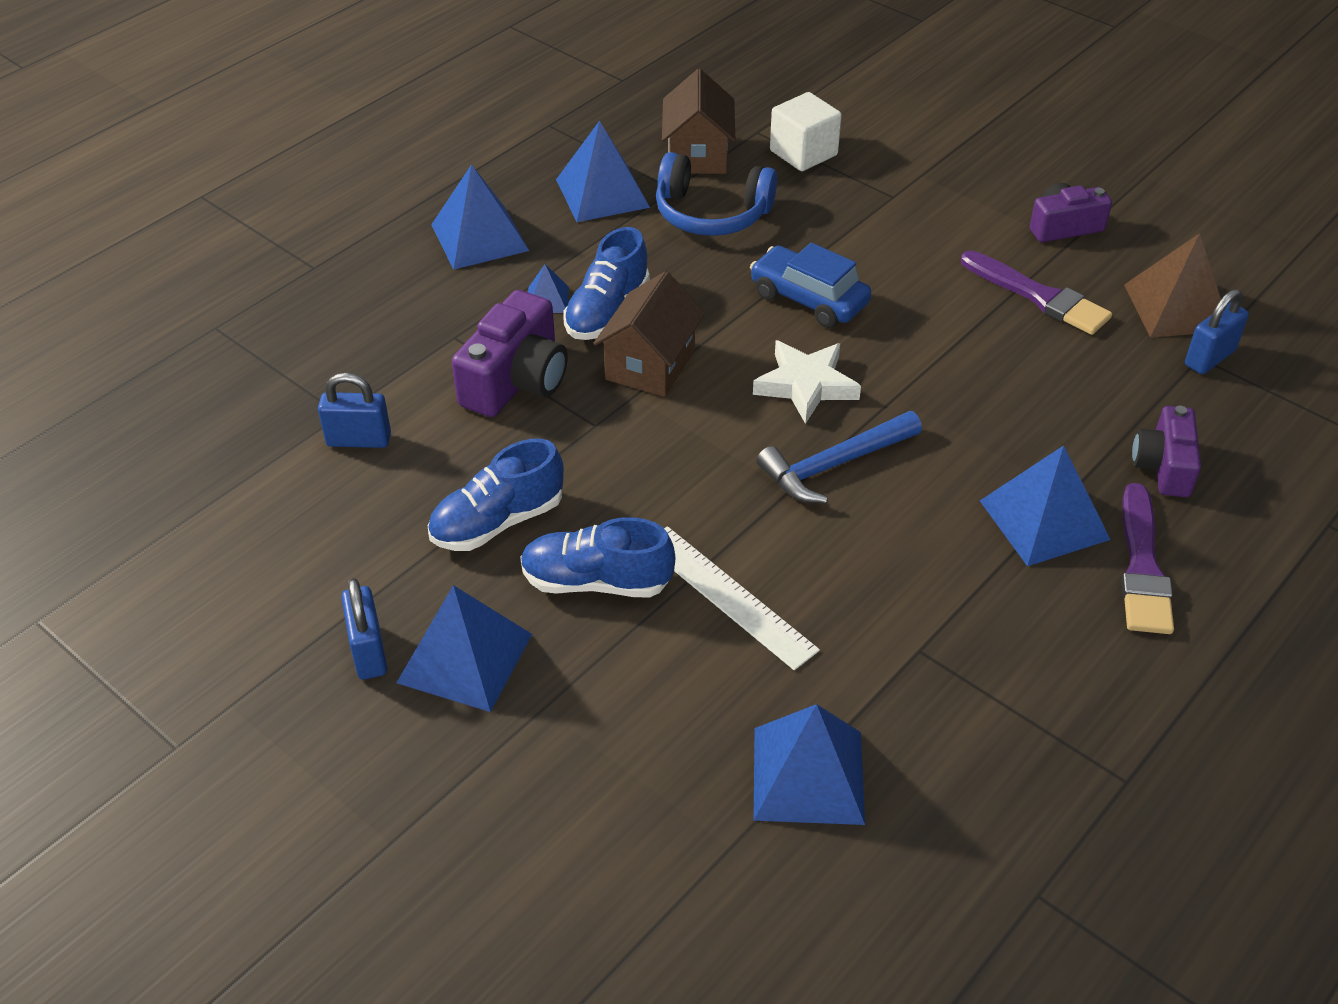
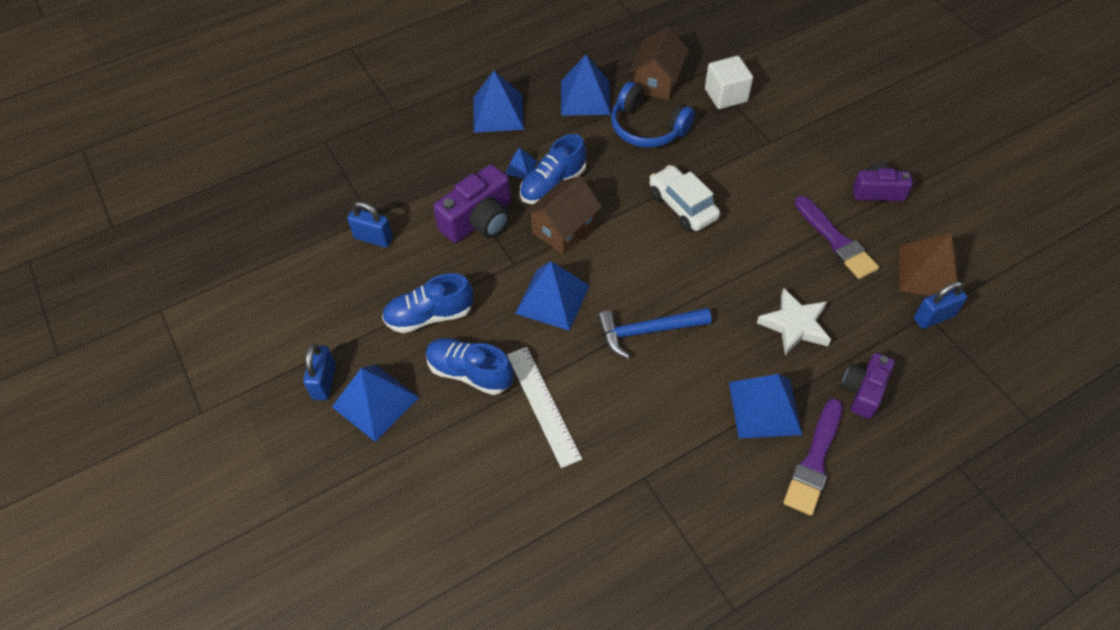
camera: 20 degrees right, 10 degrees up
(806, 385) = (654, 269): white star -> white star (795, 325)
(808, 299) = (682, 206): blue car -> white car
(808, 775) = (539, 542): blue pyramid -> blue pyramid (552, 299)

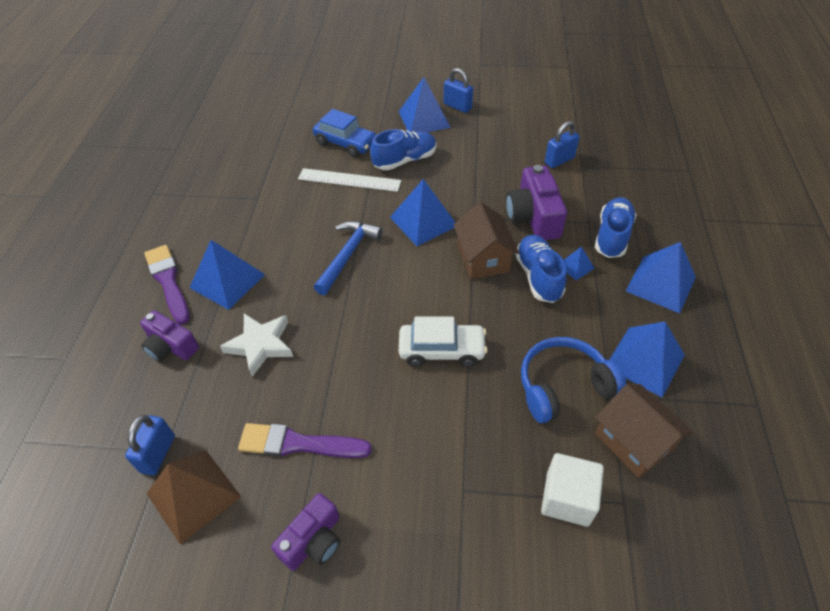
camera: 125 degrees right, 5 degrees down
(429, 316) = (466, 160): blue shoe -> blue shoe (612, 236)
(482, 456) = (346, 143): none -> blue car
(863, 391) = (171, 346): purple camera -> purple camera turned 150 degrees clockwise

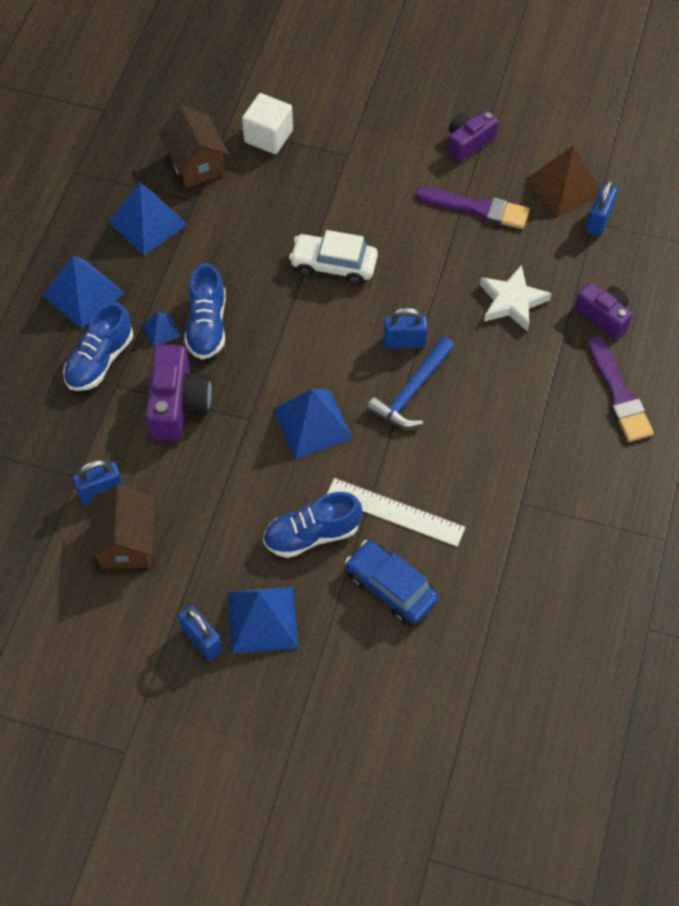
camera: 170 degrees left, 10 degrees up
(227, 281) = (551, 383): blue pyramid -> none
(360, 292) = (404, 342): none -> blue padlock
(483, 259) = (258, 358): brown house -> brown house (126, 542)
(563, 386) = (233, 214): blue headphones -> none

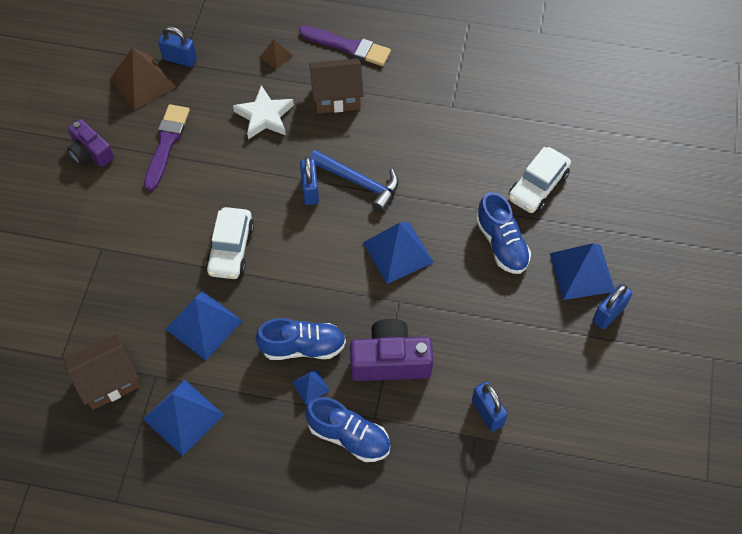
camera: 95 degrees left, 0 degrees up
(83, 294) = (272, 465): blue pyramid -> blue pyramid (203, 325)
(126, 542) = (532, 384): brown house -> brown house (336, 96)
(268, 136) = (75, 318): white cube -> none
(391, 588) = (538, 186): blue car -> white car
(394, 512) = (472, 188): white ruler -> none
(603, 316) = (275, 56): purple camera -> brown pyramid
(619, 394) = (348, 47): purple brush -> purple brush turned 45 degrees clockwise

